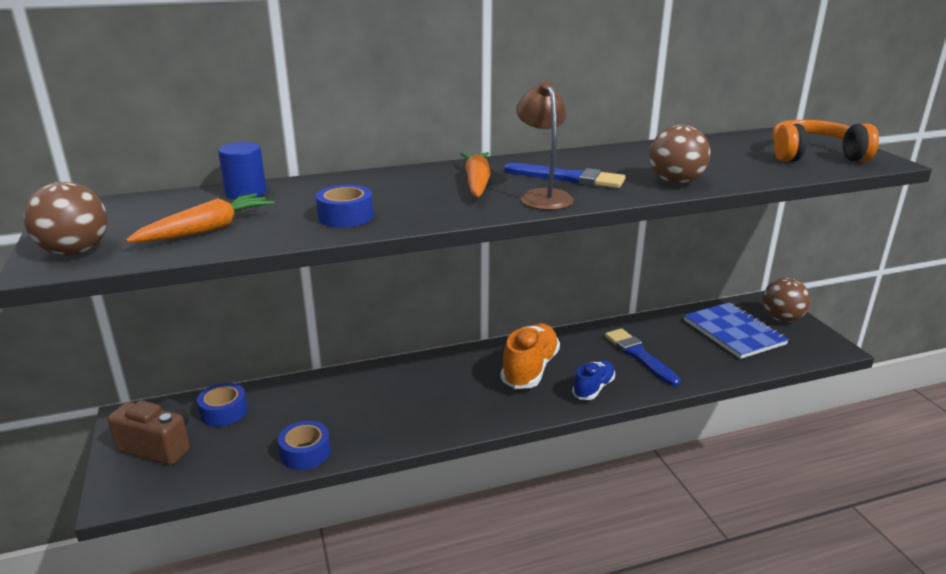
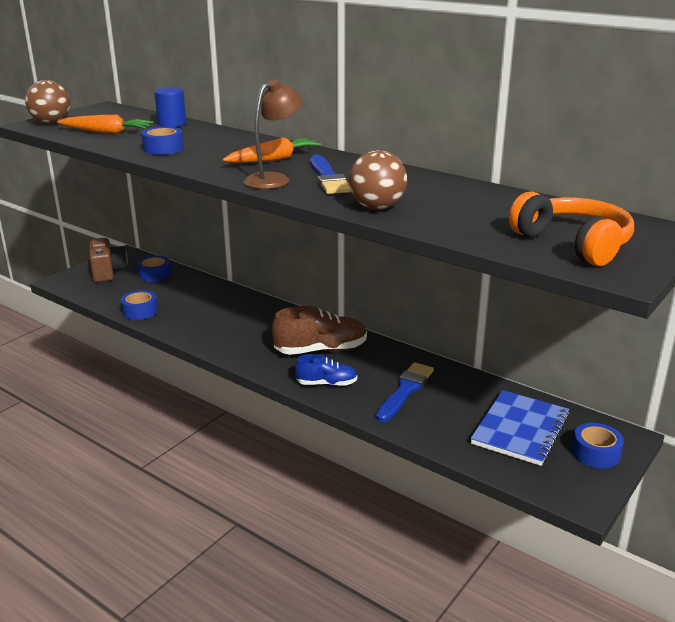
camera: 55 degrees right, 0 degrees up
(530, 369) = (321, 350): orange shoe -> brown shoe
(781, 319) = (595, 453): brown ball -> blue tape

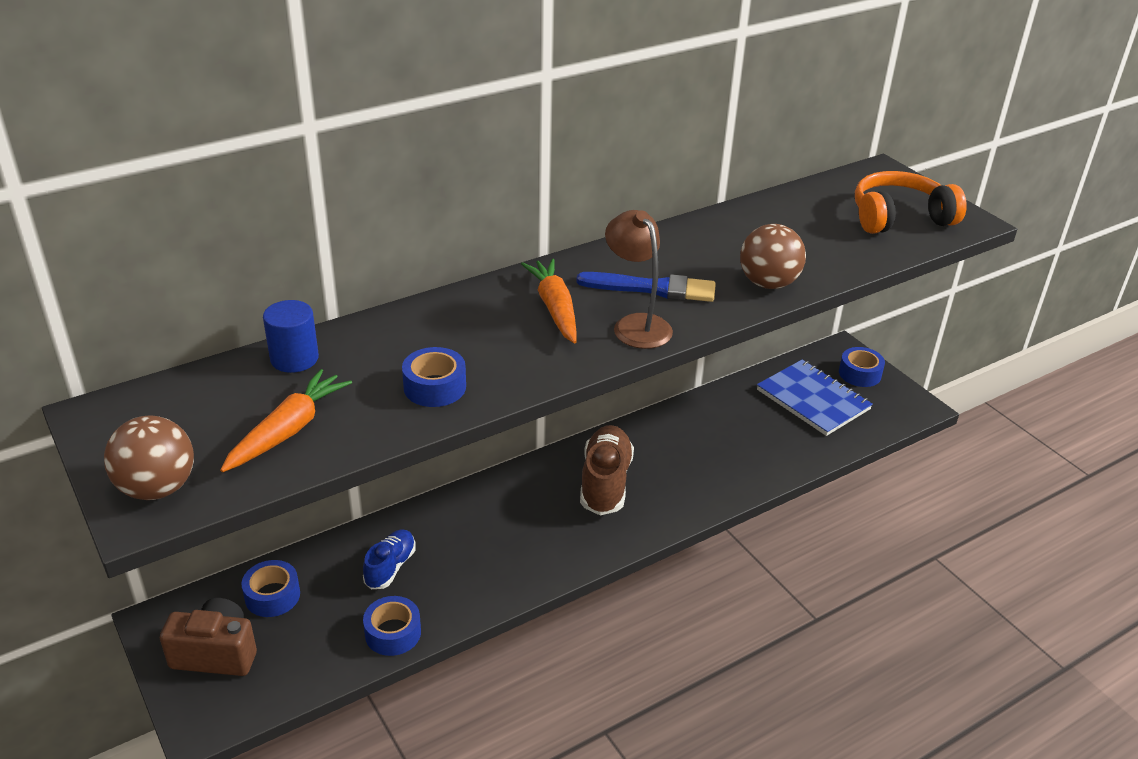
camera: 70 degrees left, 10 degrees up
(326, 384) = (681, 498): blue shoe -> blue shoe (390, 567)
(405, 390) = (719, 446): blue brush -> none

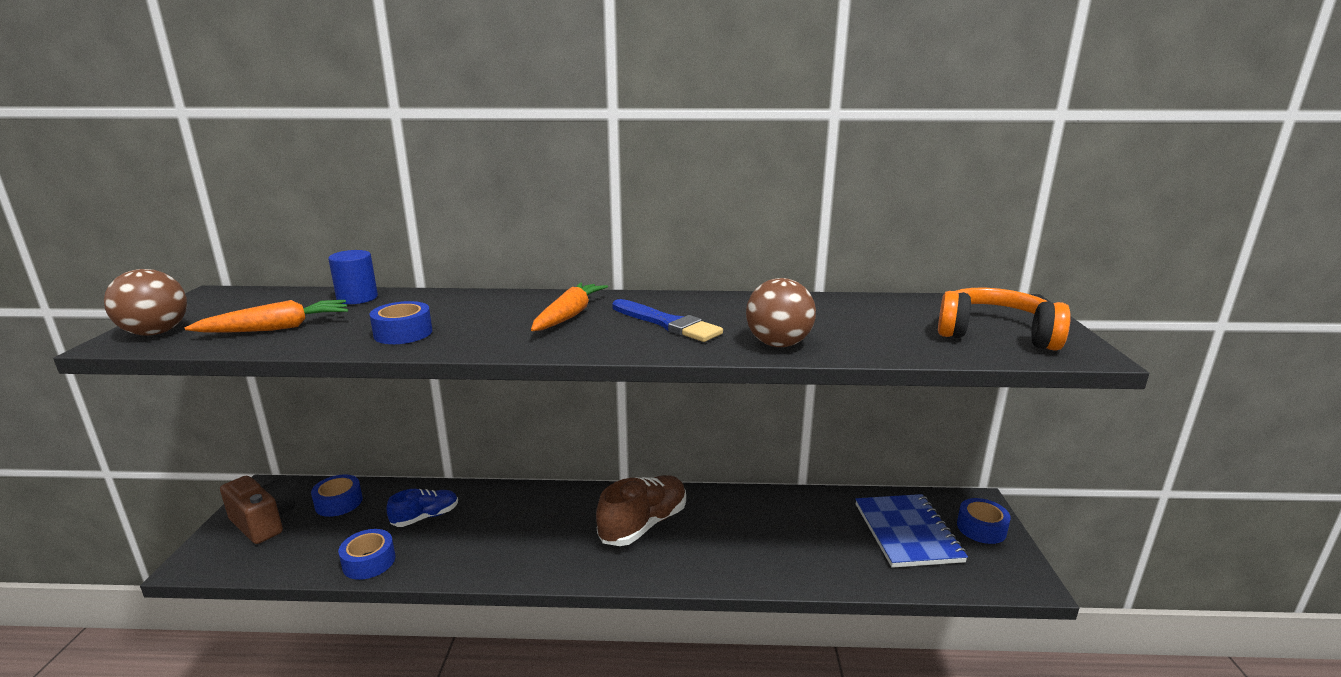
camera: 35 degrees right, 15 degrees down
(636, 324) = (613, 339): brown lamp -> none

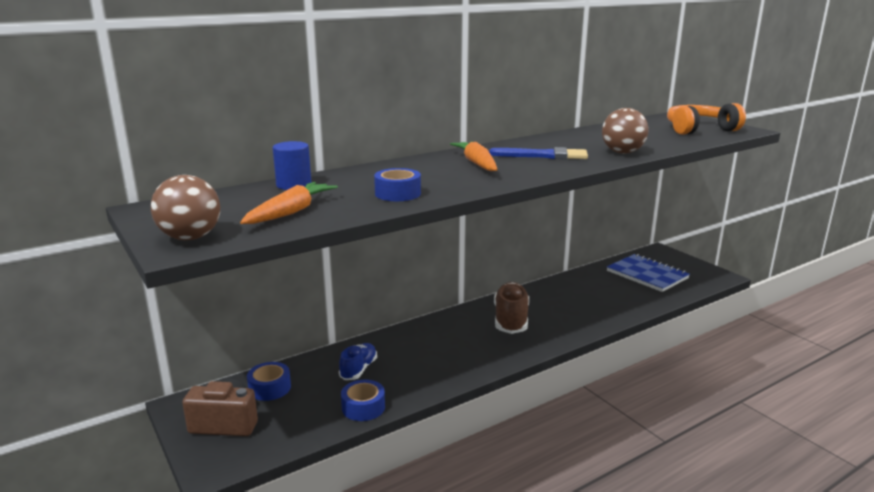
camera: 35 degrees left, 0 degrees up
(981, 528) = (675, 261): blue tape -> none

